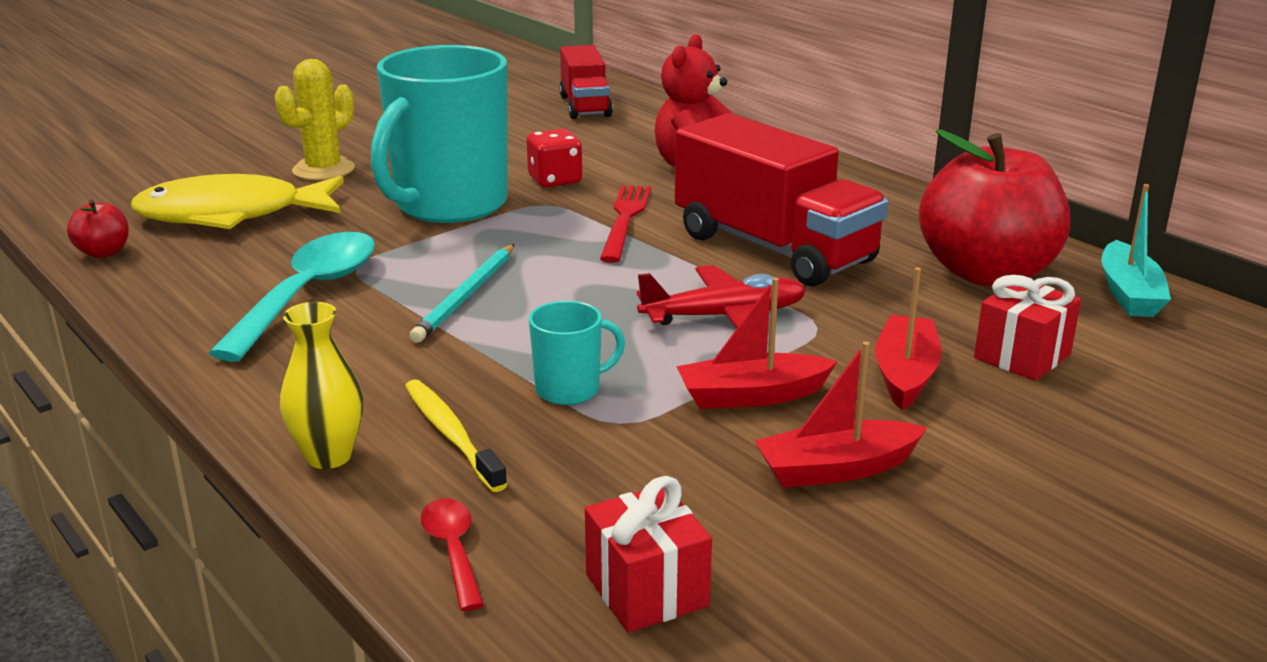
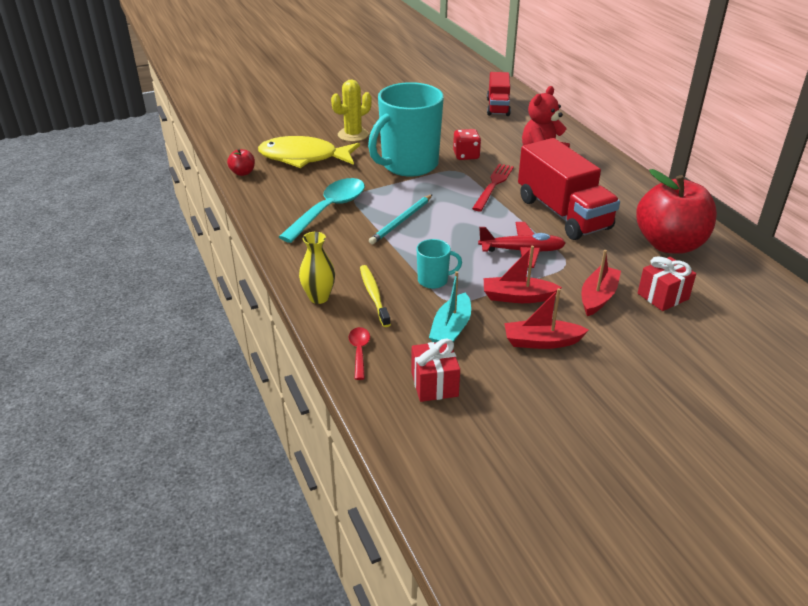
camera: 15 degrees right, 10 degrees up
(1129, 294) = (741, 268): turquoise boat -> turquoise boat (451, 329)

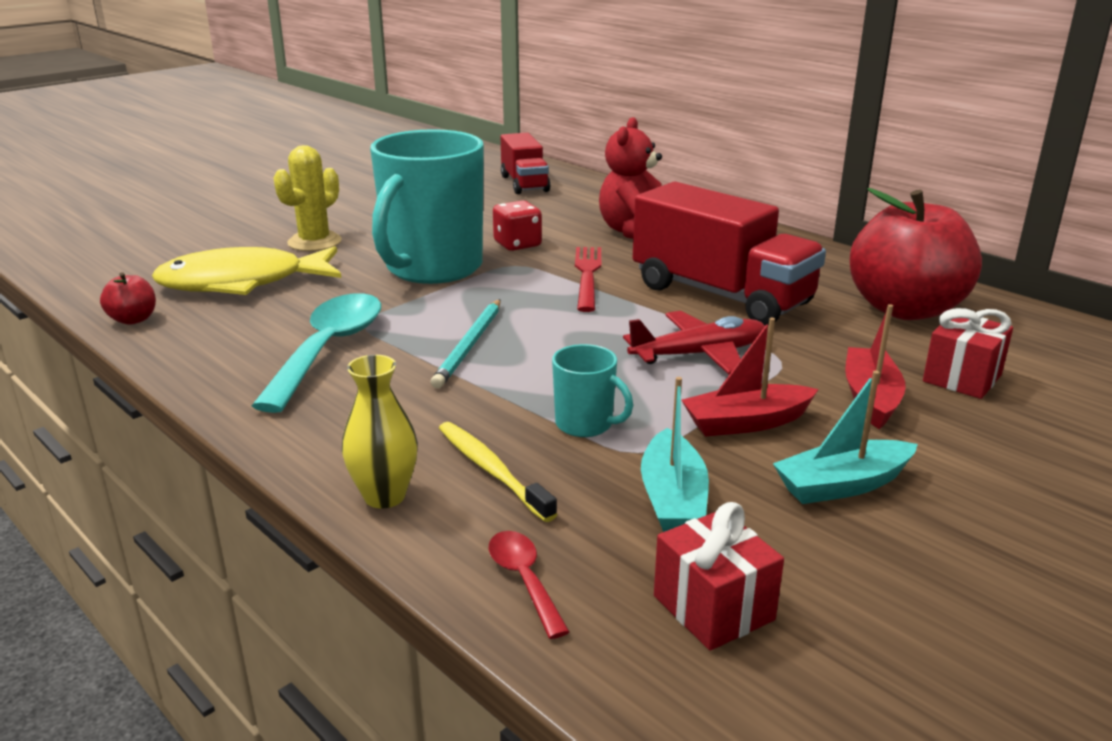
camera: 20 degrees left, 10 degrees down
(434, 280) = (585, 424): turquoise mug -> turquoise mug turned 60 degrees clockwise
(541, 342) = (842, 485): red boat -> turquoise boat

